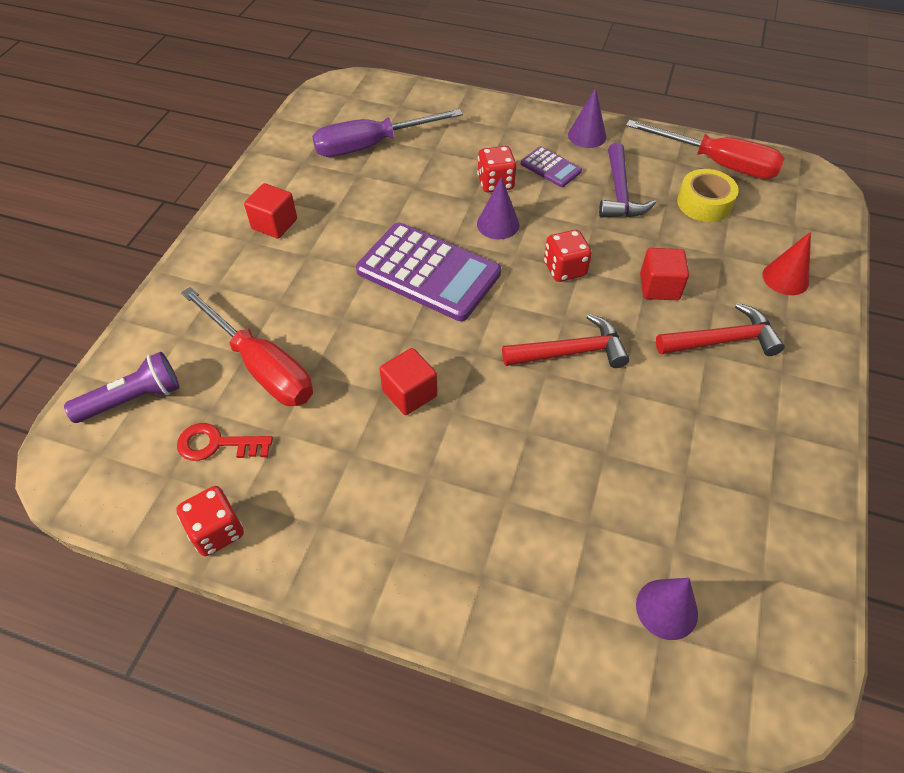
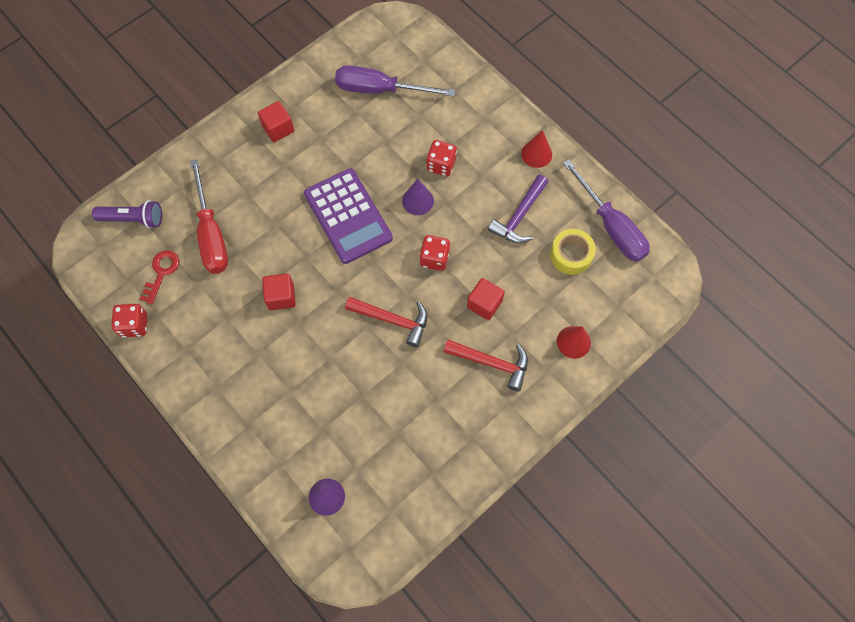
camera: 30 degrees right, 15 degrees up
(217, 444) = (161, 273): red key -> red key turned 75 degrees clockwise
(550, 167) = (488, 170): purple calculator -> none
(587, 136) = (536, 154): purple cone -> red cone
(717, 164) = (611, 226): red screwdriver -> purple screwdriver

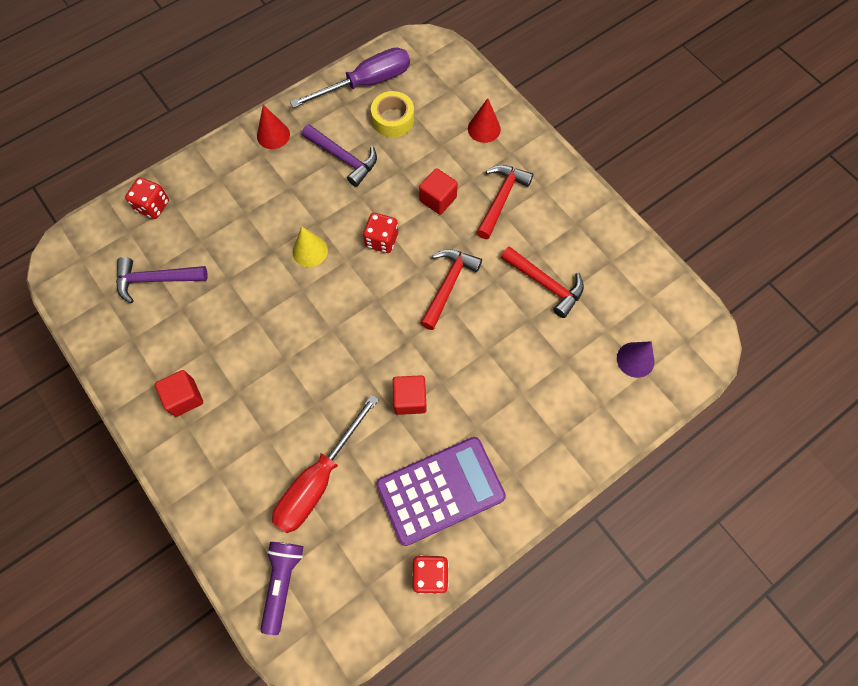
camera: 85 degrees left, 0 degrees up
(161, 273) = (363, 542): red key -> none
(211, 234) = (318, 480): red screwdriver -> red screwdriver turned 135 degrees clockwise
(348, 216) = (318, 323): purple calculator -> purple calculator (440, 490)
(380, 90) = (156, 280): purple screwdriver -> purple hammer
(401, 409) = (545, 284): none -> red hammer
(418, 201) = (310, 251): purple cone -> yellow cone
(441, 165) = (269, 225): red dice -> red dice (153, 206)

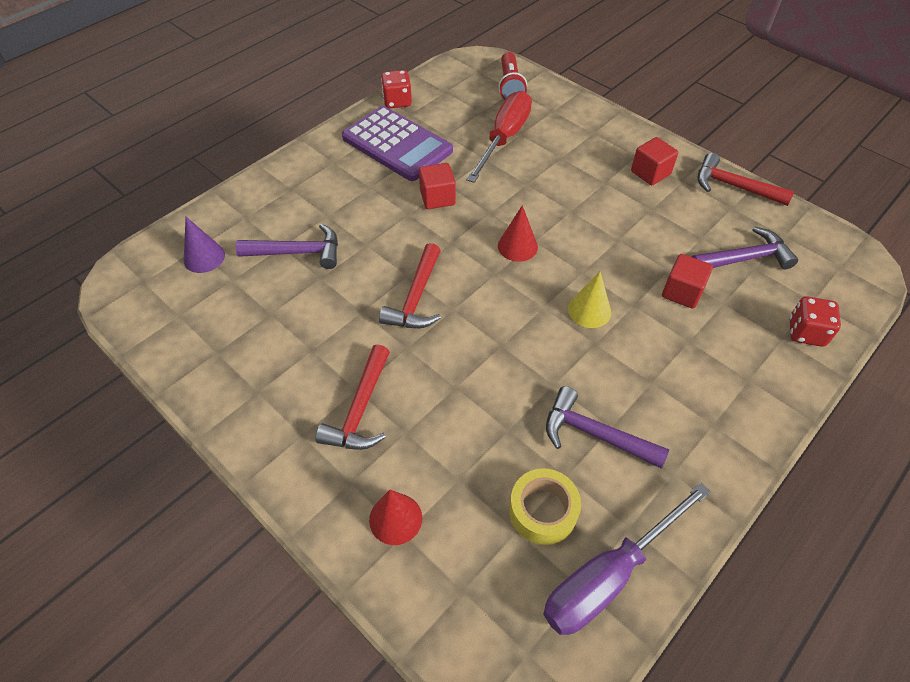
camera: 170 degrees right, 15 degrees down
(273, 135) = (711, 454): red cone -> red cone (517, 246)
(282, 582) = (510, 86): purple flashlight -> red flashlight
(381, 240) = (507, 334): red dice -> none
(438, 199) = (447, 396): red cube -> red cube (682, 292)
(440, 490) = (397, 144): purple calculator -> purple calculator turned 105 degrees counterclockwise
(545, 284) = (301, 315): red hammer -> red hammer (734, 186)
(549, 351) = (298, 252): none -> purple hammer

